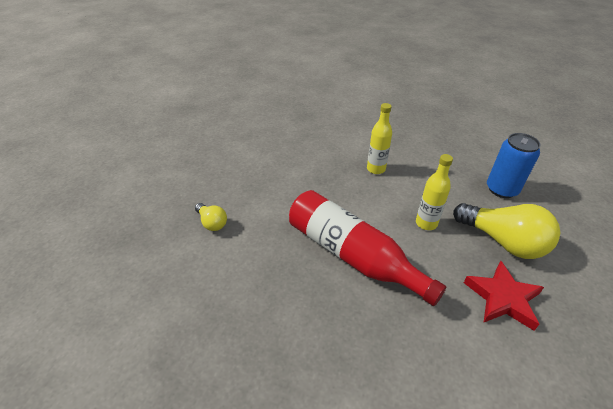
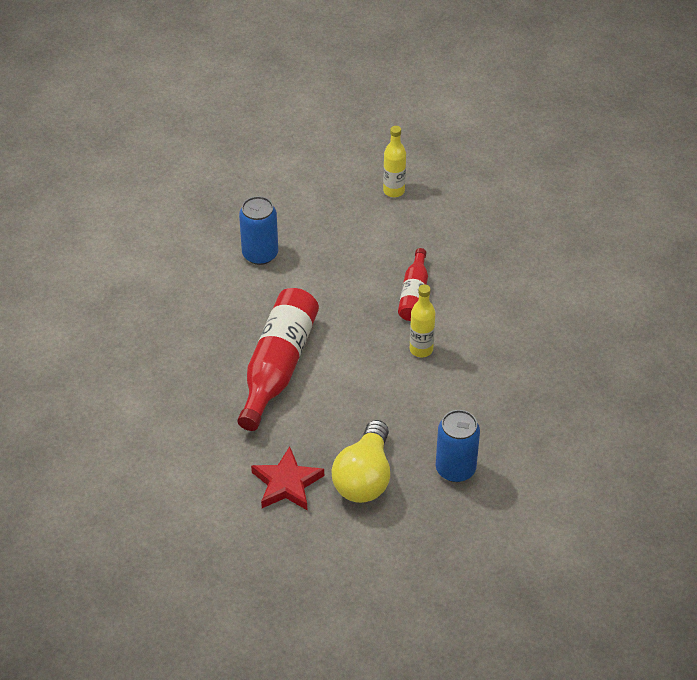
camera: 65 degrees right, 5 degrees up
(212, 223) = (260, 254): yellow light bulb -> blue can
(319, 155) = (414, 294): none -> red bottle
(426, 223) = (355, 411): yellow bottle -> yellow bottle (394, 191)

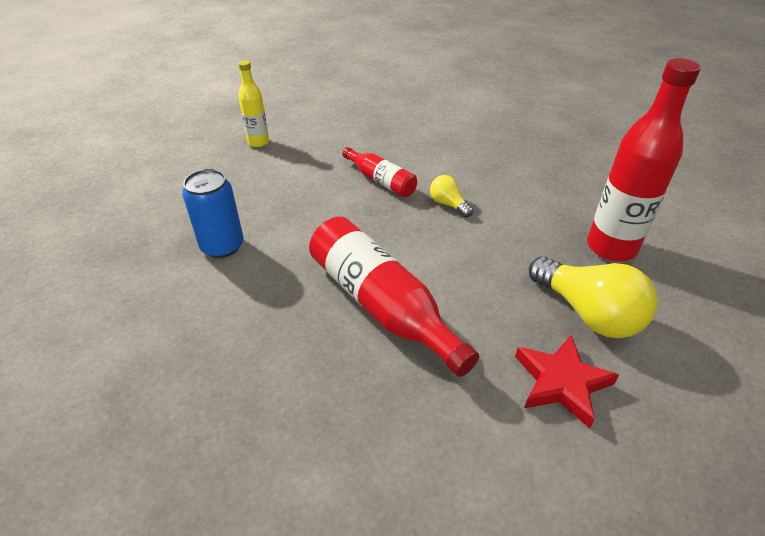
camera: 55 degrees left, 5 degrees down
(421, 349) = (448, 204): yellow bottle -> yellow light bulb
(455, 469) = (611, 247): blue can -> red bottle

